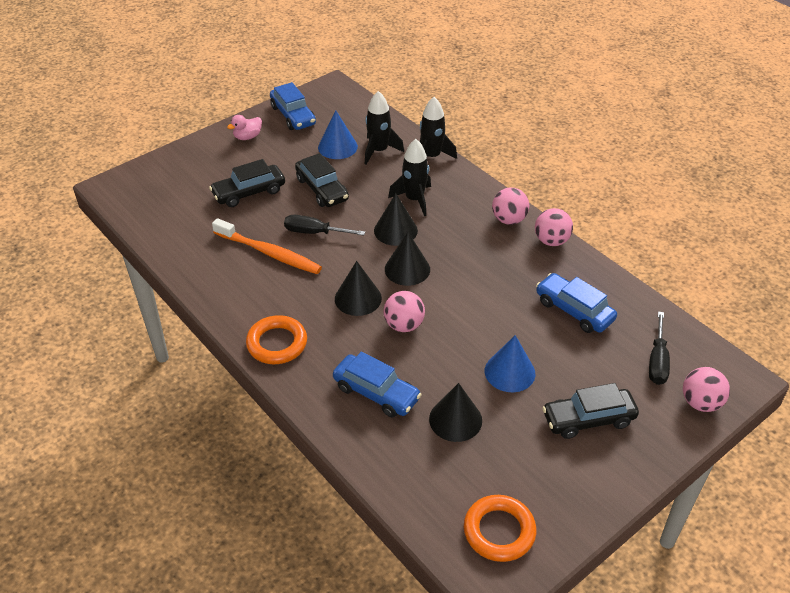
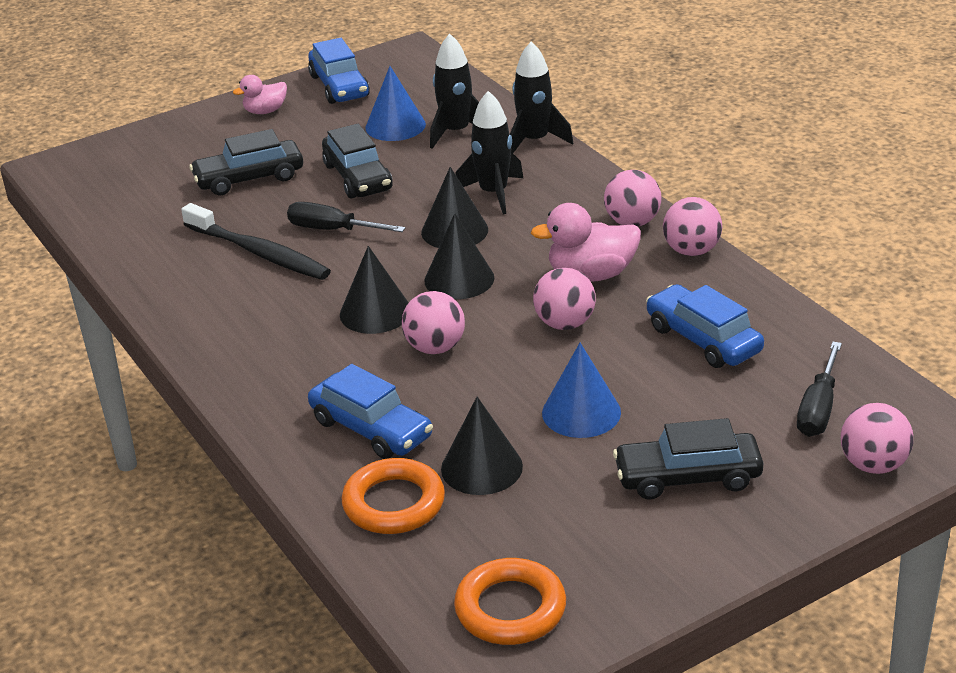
camera: 10 degrees right, 10 degrees down
(269, 253) = (259, 252): orange toothbrush -> black toothbrush
(277, 343) = (240, 362): orange ring -> orange ring (394, 503)
(483, 302) = (565, 324): none -> pink ball
(492, 262) = (591, 275): none -> pink duck

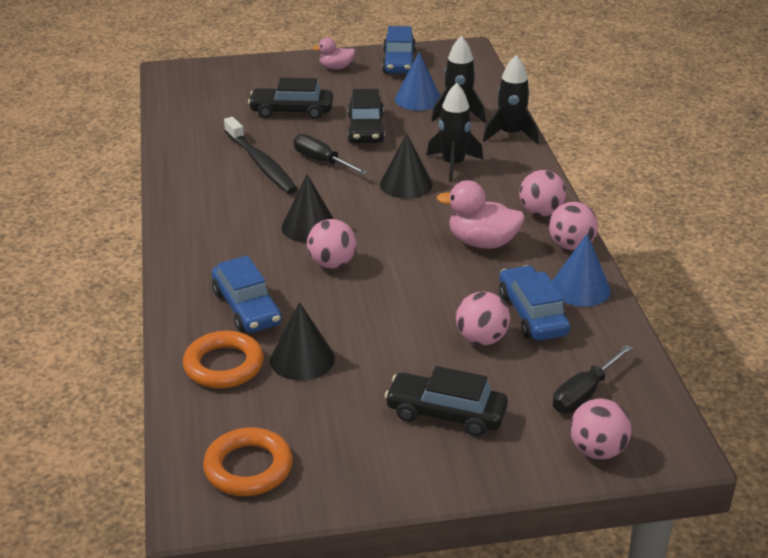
camera: 20 degrees right, 0 degrees up
(459, 279) = (384, 219): black cone -> none
(565, 324) = (437, 273): pink ball -> pink ball (481, 339)
(581, 412) = (402, 341): blue cone -> blue cone (580, 288)

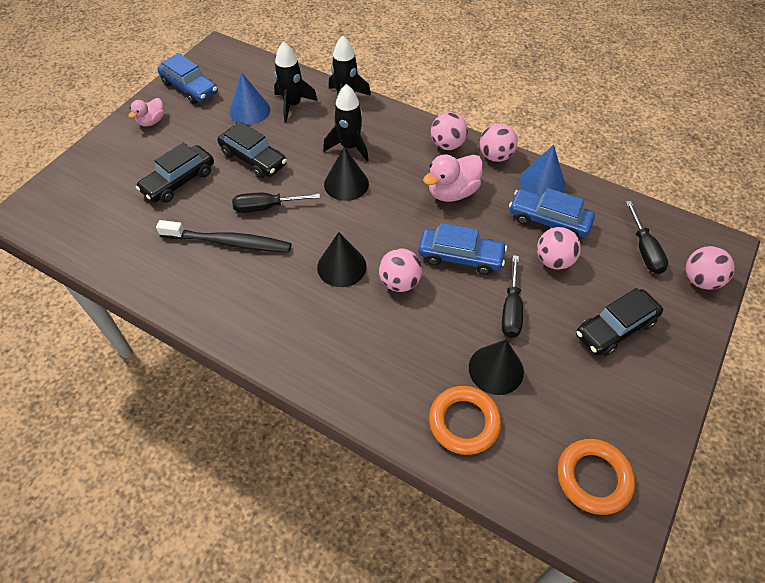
camera: 50 degrees left, 20 degrees up
(246, 308) = (406, 365): blue car -> blue car (460, 257)
(384, 338) = (511, 309): none -> black screwdriver

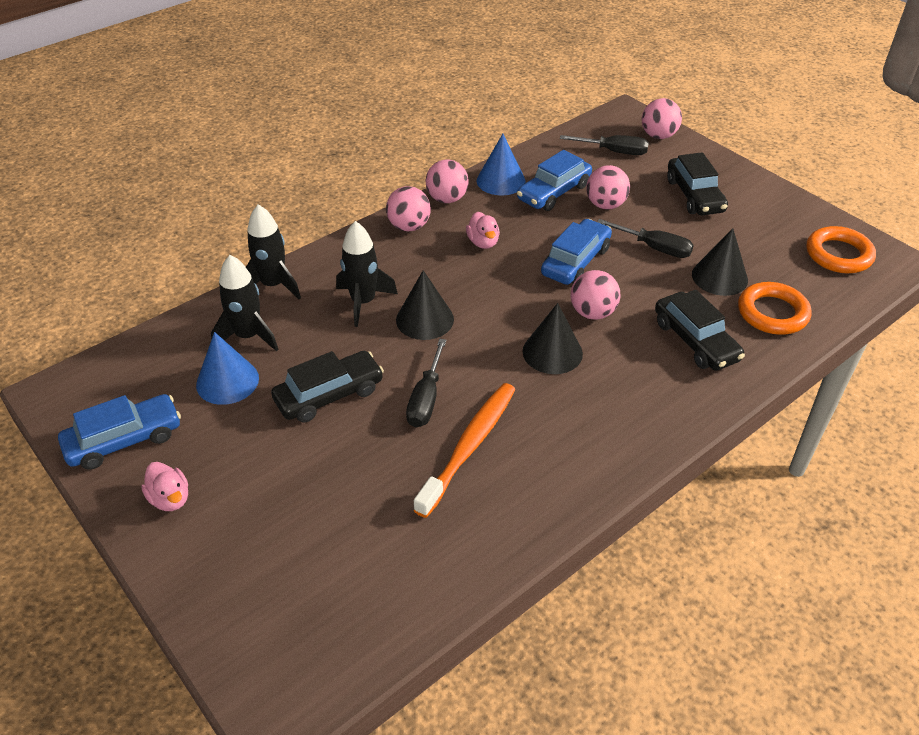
camera: 70 degrees left, 10 degrees down
(179, 181) = (325, 483): black car -> black car (695, 341)
(229, 242) = (469, 446): black toothbrush -> orange toothbrush
(452, 192) = (483, 242): pink duck -> pink duck, size x0.61

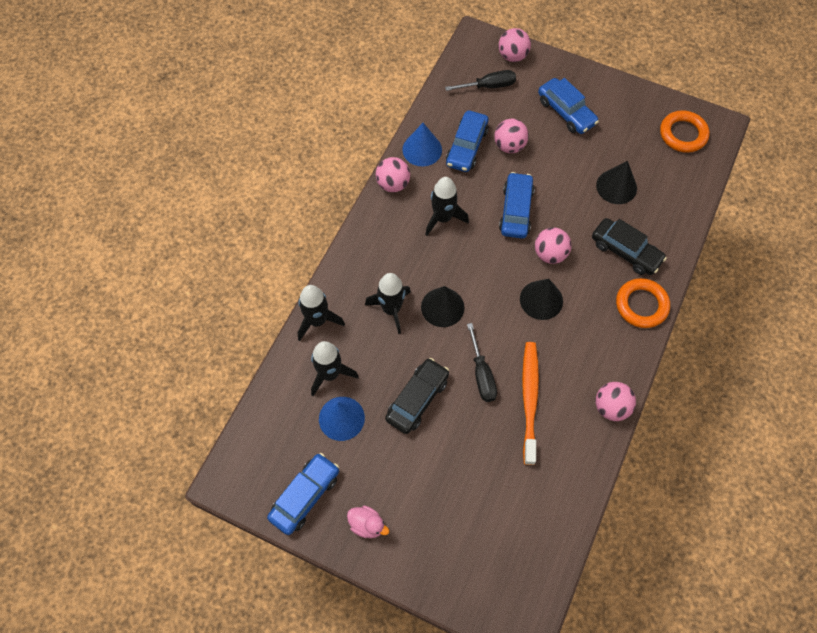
camera: 25 degrees left, 20 degrees up
(409, 226) = (381, 223): pink ball -> pink ball (611, 407)
(483, 242) = (443, 218): pink duck -> black rocket
(654, 248) = (562, 176): black screwdriver -> none
(694, 195) = (566, 112): black car -> blue car
(772, 313) = (662, 206): orange ring -> orange ring (641, 305)

